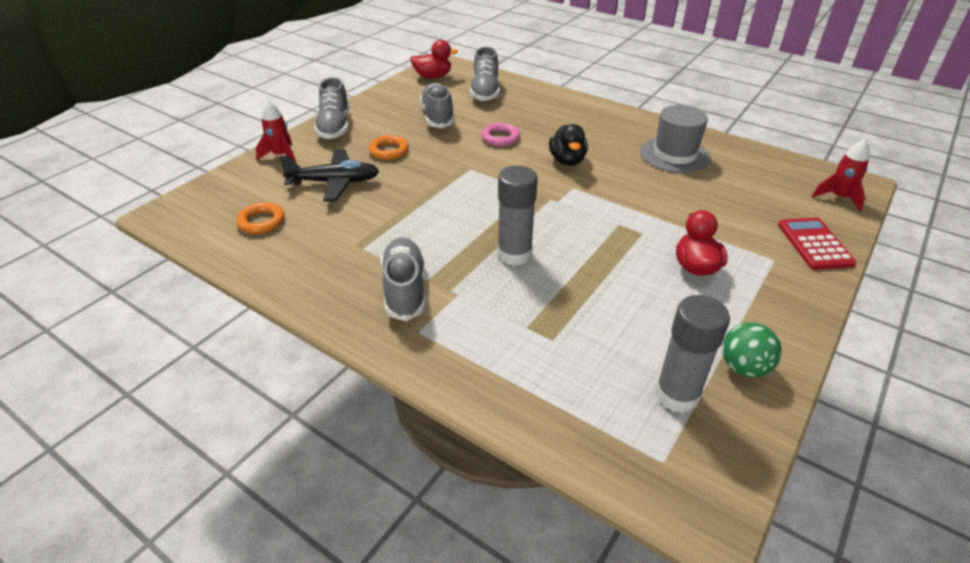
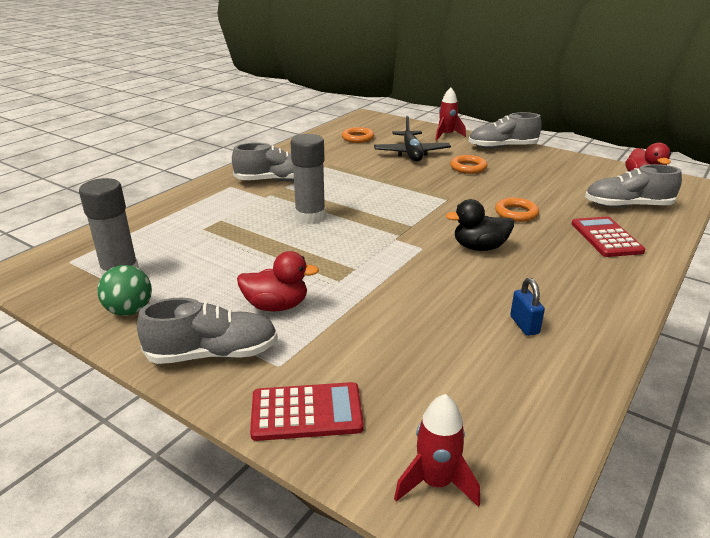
camera: 90 degrees right, 10 degrees down
(437, 116) = (547, 184): grey shoe -> grey shoe (213, 354)
(500, 138) = (516, 213): pink ring -> orange ring
(541, 108) = (606, 237): none -> red calculator
(675, 155) = (524, 325): grey hat -> blue padlock

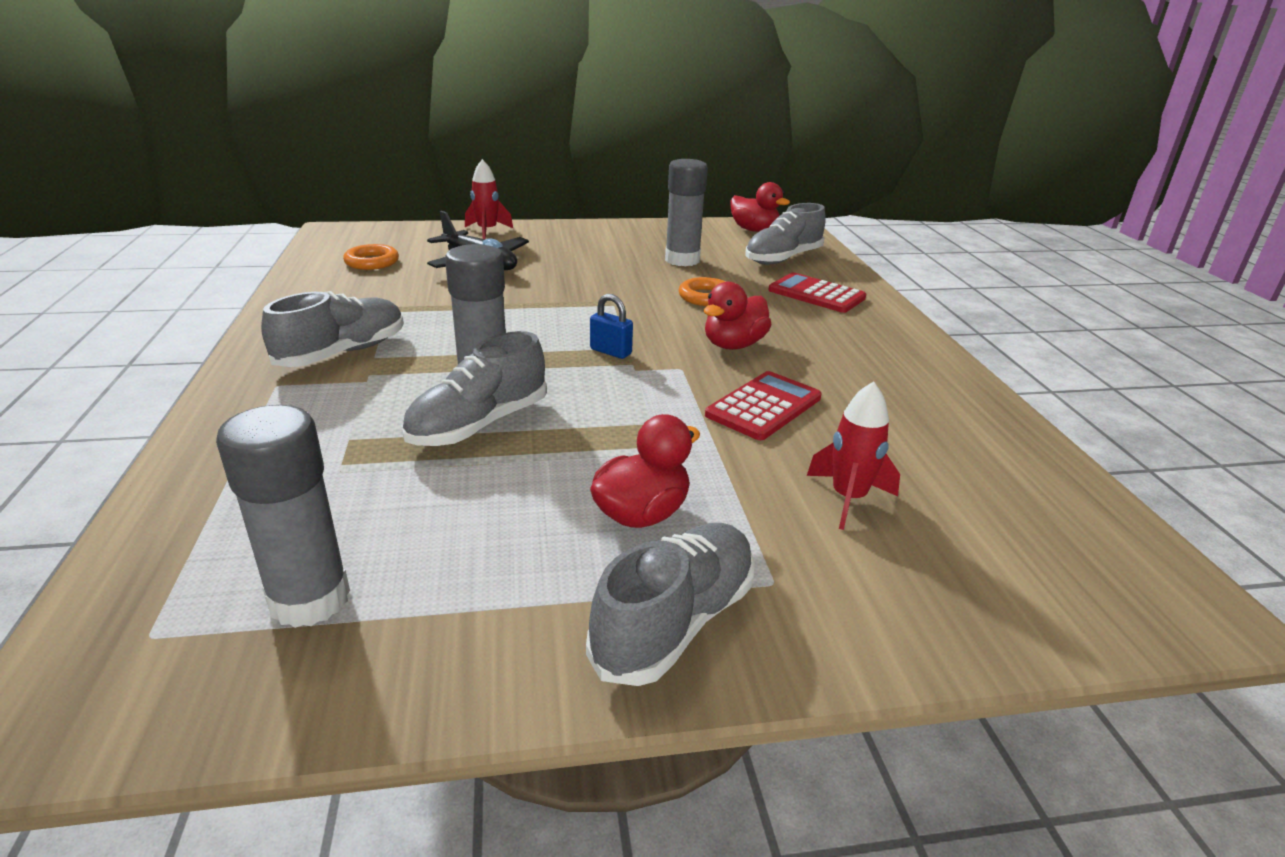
camera: 45 degrees left, 0 degrees up
(130, 311) = (437, 644): green ball -> none
(306, 412) = (893, 614): red calculator -> red calculator (763, 406)
(435, 482) = (1097, 596): red rocket -> red rocket (848, 498)
(468, 168) = (575, 262): orange ring -> none
(479, 247) = (733, 345): black duck -> red duck
(502, 147) = (574, 230): grey shoe -> grey shoe (478, 425)
(524, 325) = (898, 405): blue padlock -> blue padlock (610, 352)
(543, 185) = (682, 260): none -> grey glue stick

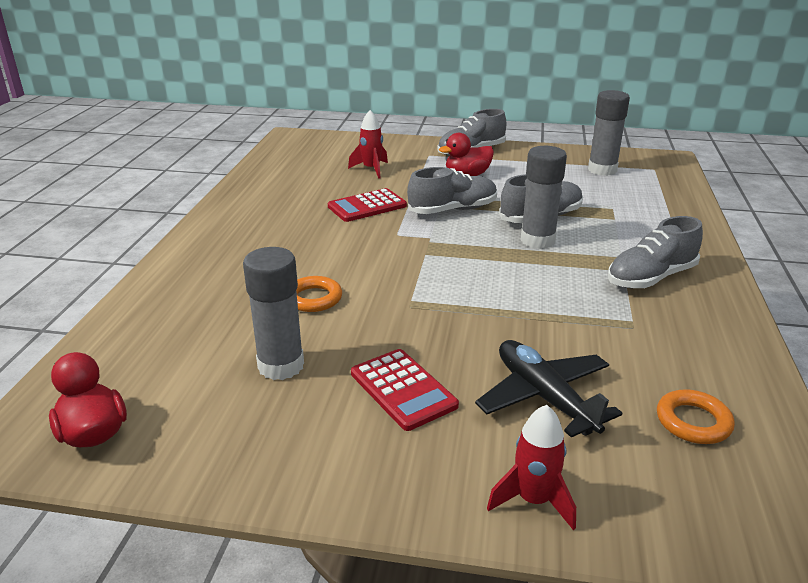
camera: 160 degrees left, 0 degrees up
(610, 352) = (440, 252): blue padlock -> none
(733, 345) = (342, 246): red duck -> none
(783, 259) = (154, 350): grey shoe -> grey shoe (453, 210)
(816, 294) = (203, 288): red calculator -> red calculator (403, 389)

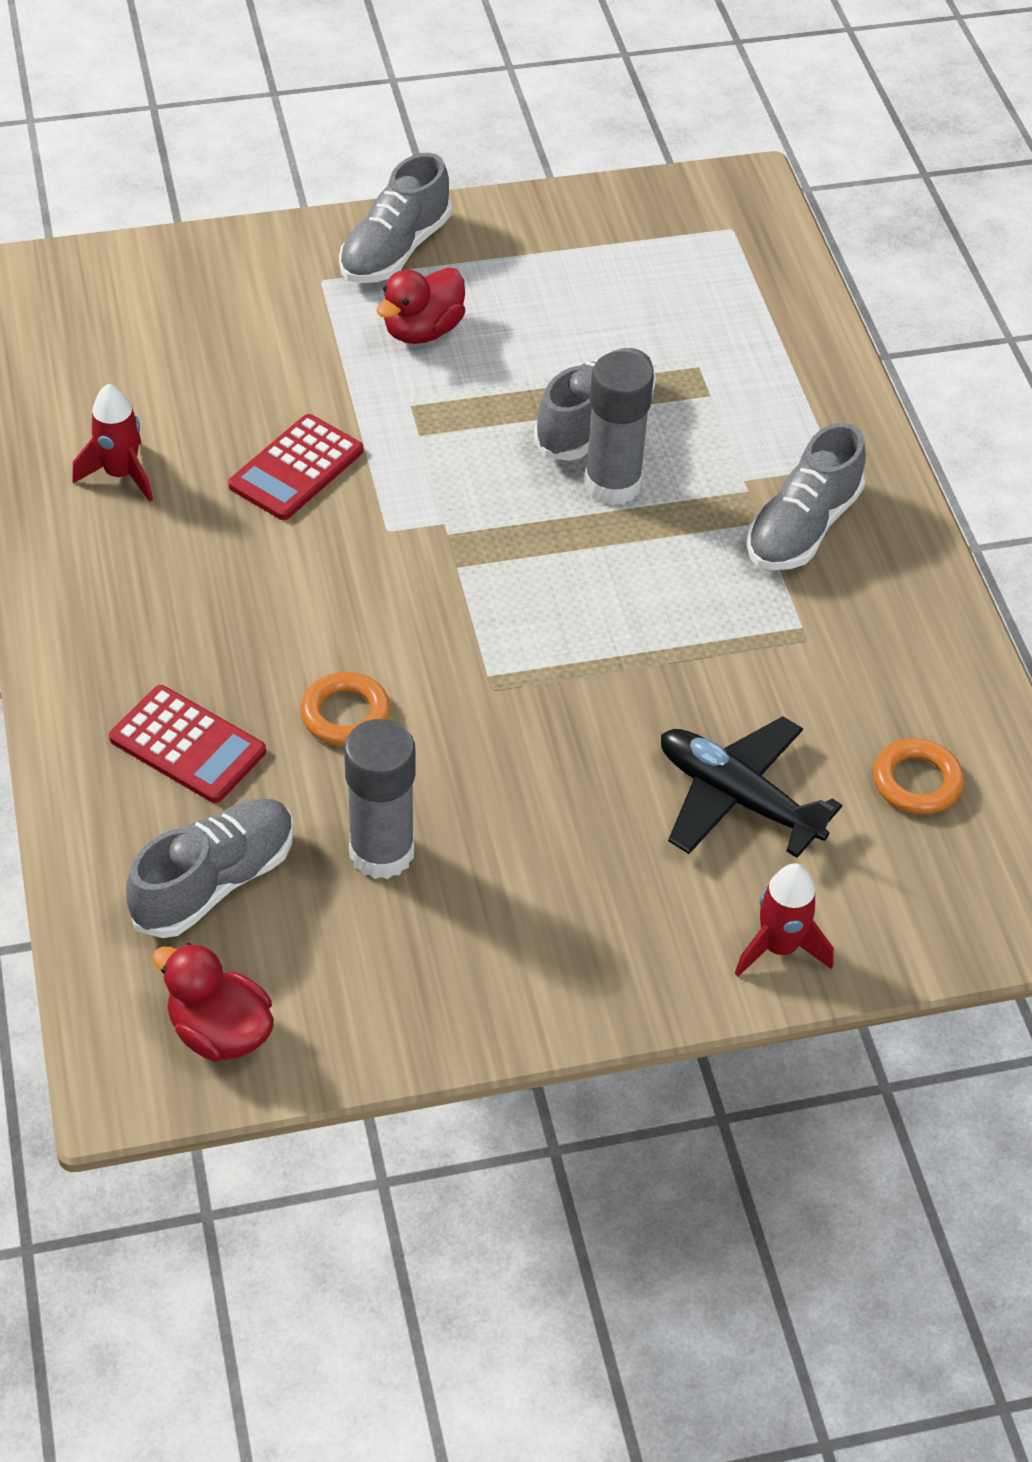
camera: 25 degrees left, 20 degrees up
(371, 169) = (240, 355): red rocket -> red rocket (121, 474)
(403, 389) = (562, 841): red calculator -> red calculator (187, 745)
(453, 210) = (445, 440): grey shoe -> grey shoe (215, 882)
(602, 170) = (647, 254): grey glue stick -> none

